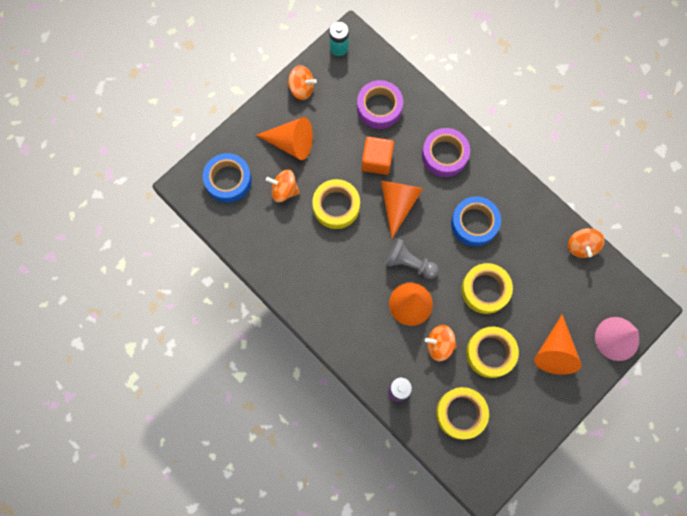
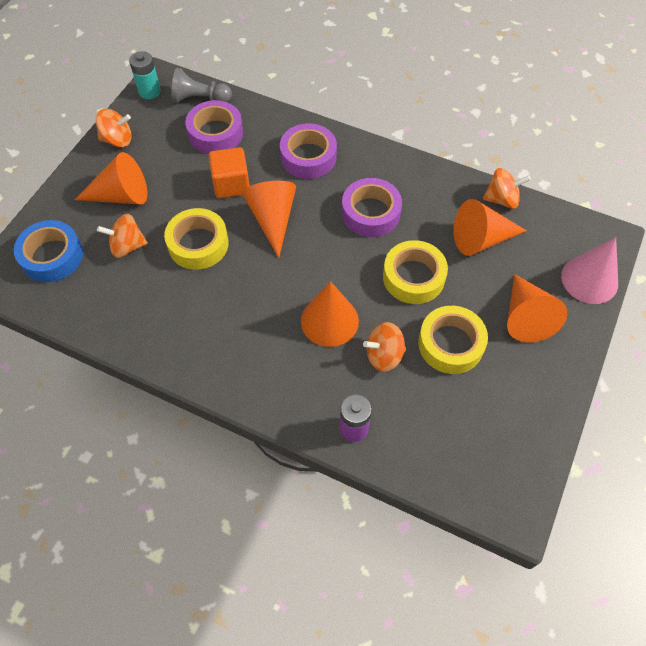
camera: 20 degrees left, 15 degrees down
(409, 263) = (310, 277): grey pawn -> grey pawn (200, 99)
(461, 413) = (445, 428): yellow tape -> none
(474, 223) = (370, 213): blue tape -> purple tape
(549, 276) = (481, 239): none -> orange cone
(581, 246) = (502, 199): orange spinning top -> orange spinning top turned 75 degrees counterclockwise

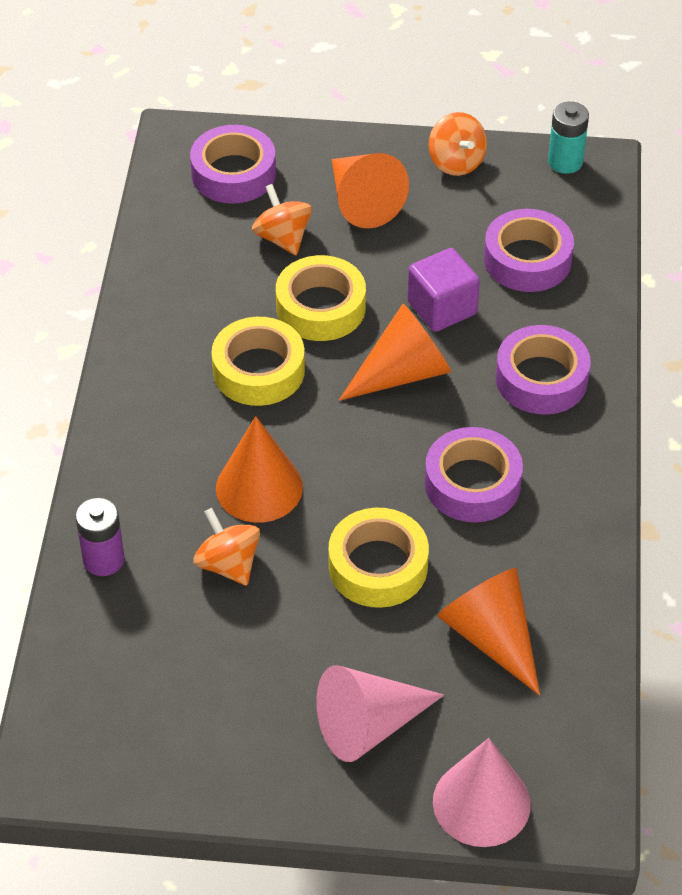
camera: 70 degrees right, 10 degrees down
(52, 256) = (233, 173): blue tape -> purple tape
(200, 99) = (583, 220): grey pawn -> none
(231, 184) = (442, 308): orange cube -> purple cube
(450, 344) = (280, 639): yellow tape -> yellow tape (258, 370)
(502, 199) = (588, 648): orange spinning top -> none
(525, 317) = (368, 725): orange cone -> pink cone

